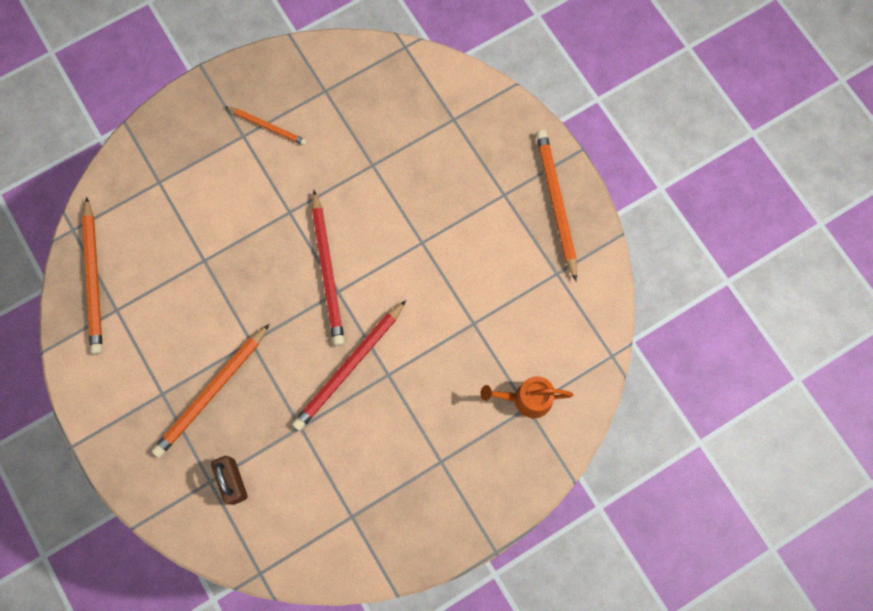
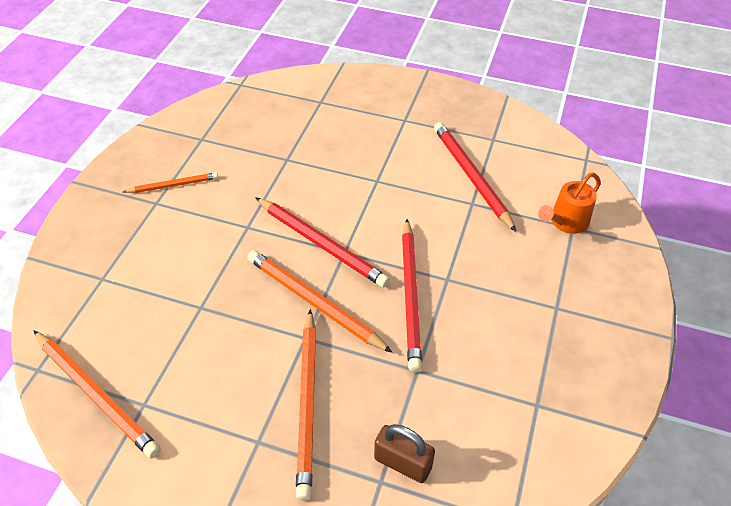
camera: 40 degrees left, 25 degrees down
(498, 297) = (471, 177): none -> red pencil
(555, 203) = (445, 104): orange pencil -> orange pencil (314, 303)

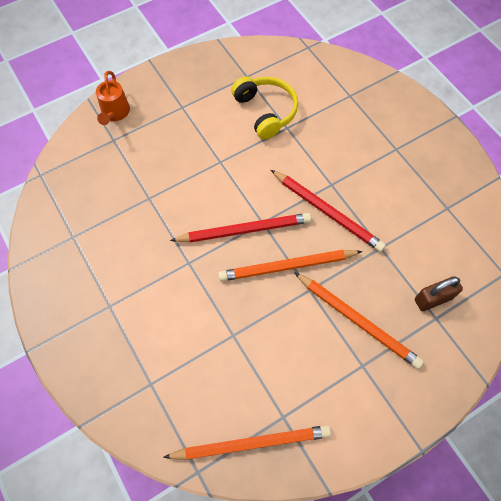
camera: 50 degrees left, 15 degrees up
(173, 185) = (102, 284): orange pencil -> none
(471, 177) = (266, 111): red pencil -> yellow headphones
(565, 222) = (343, 96): orange watering can -> orange watering can (115, 113)

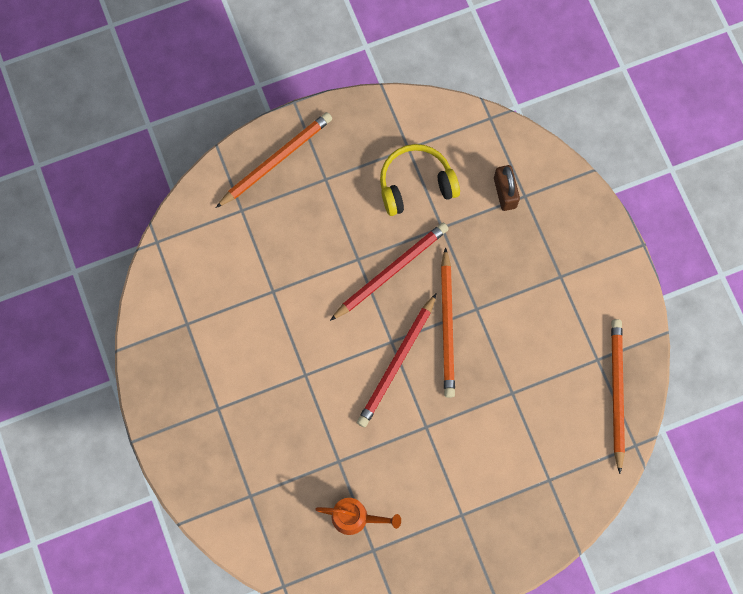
camera: 80 degrees left, 10 degrees up
(115, 113) = (211, 491): orange watering can -> orange watering can (356, 517)
(244, 230) = (397, 363): red pencil -> red pencil turned 150 degrees counterclockwise
(266, 111) = (245, 311): yellow headphones -> yellow headphones (416, 184)
(357, 320) = (515, 270): orange pencil -> orange pencil (276, 160)

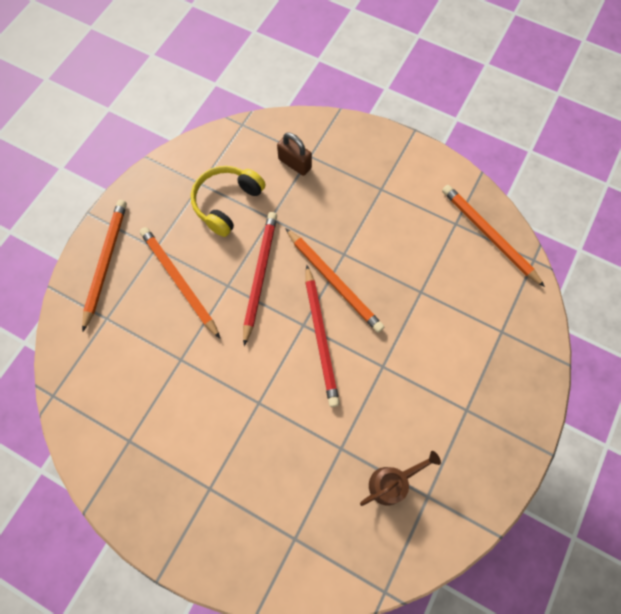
camera: 40 degrees left, 5 degrees down
(321, 224) = (179, 281): none -> orange pencil
(356, 517) = (392, 482): orange watering can -> brown watering can

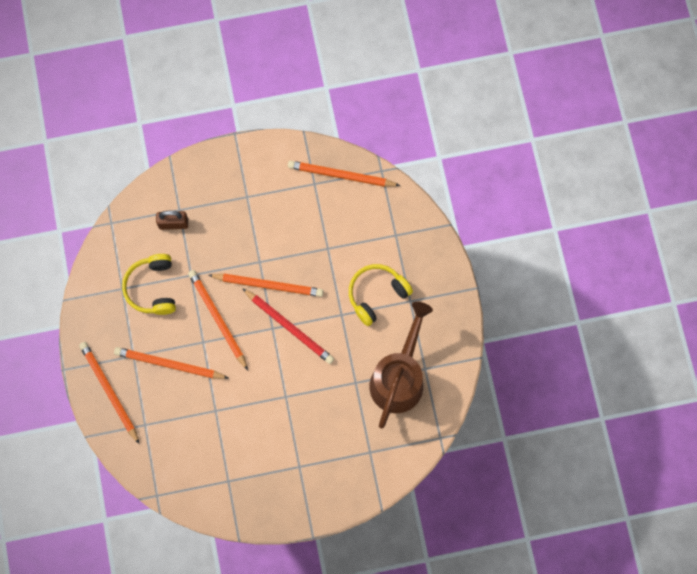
camera: 40 degrees left, 5 degrees up
(259, 275) = (217, 319): red pencil -> orange pencil
(392, 482) = (399, 377): brown watering can -> brown watering can, size x2.01
(435, 375) = (376, 294): none -> yellow headphones

